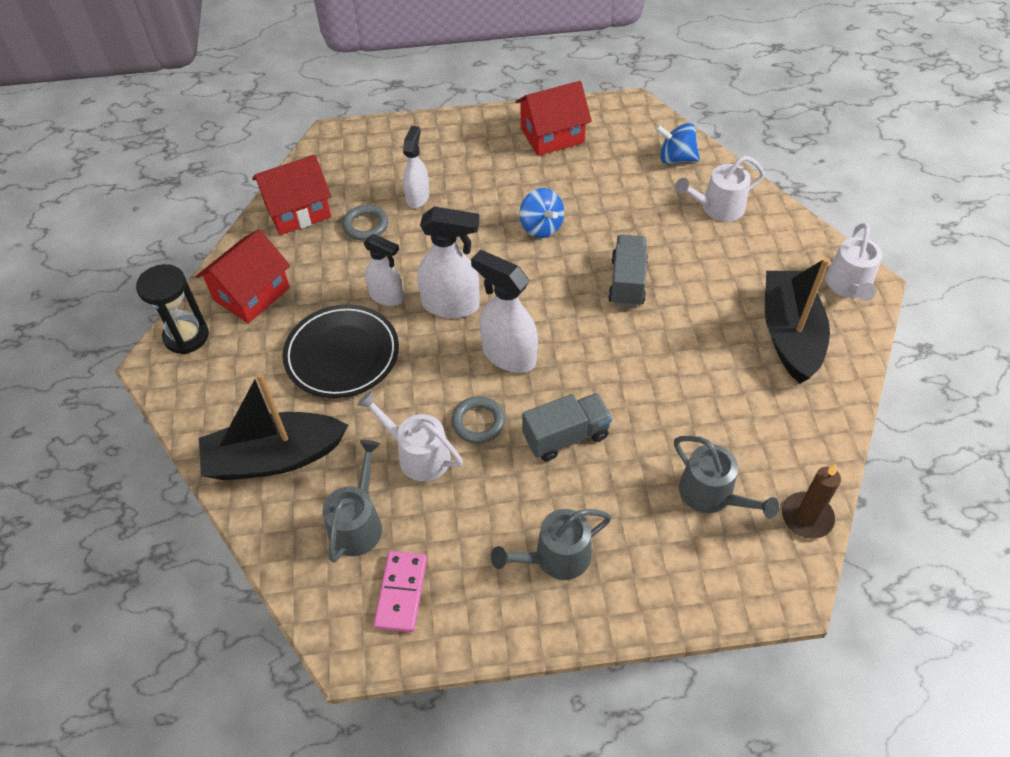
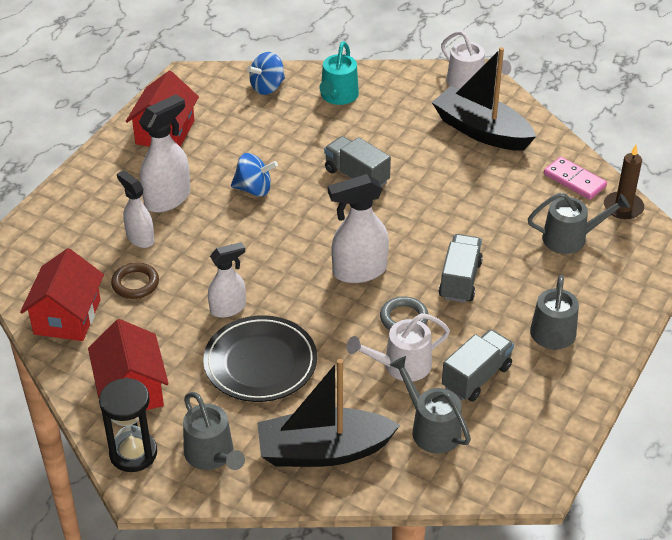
camera: 55 degrees left, 10 degrees down
(218, 385) = (212, 455): none -> grey watering can
(274, 457) = (323, 451): black boat -> black boat turned 60 degrees clockwise
(366, 225) = (135, 283): grey ring -> brown ring
(401, 592) = (511, 432): pink domino -> pink domino (574, 180)
(450, 522) = (476, 377): none -> grey truck
(451, 305) = (277, 277): white spray bottle -> white spray bottle (168, 199)
(718, 208) = (338, 96): white watering can -> turquoise watering can

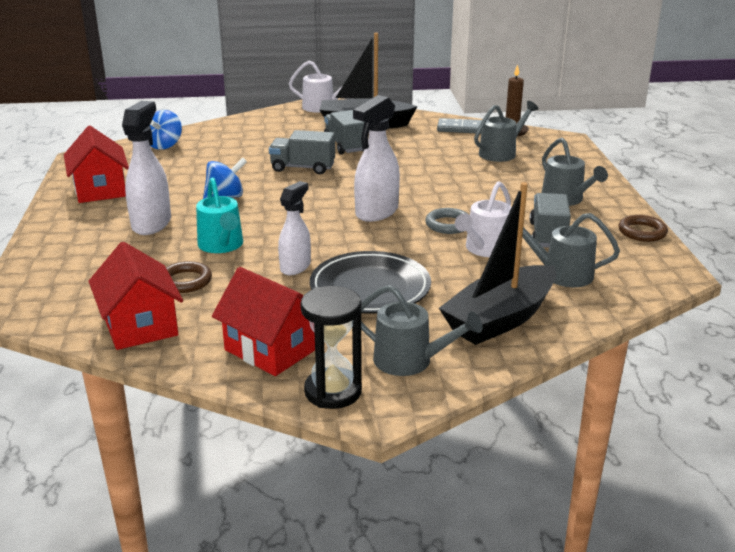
camera: 35 degrees left, 15 degrees down
(140, 238) = (154, 253): white spray bottle -> none
(338, 96) = (231, 136): turquoise watering can -> turquoise watering can (222, 245)
(460, 280) = (458, 193): grey truck -> grey truck (345, 145)
(571, 417) = (642, 232): none -> brown ring
(574, 180) = (462, 129): pink domino -> grey domino

